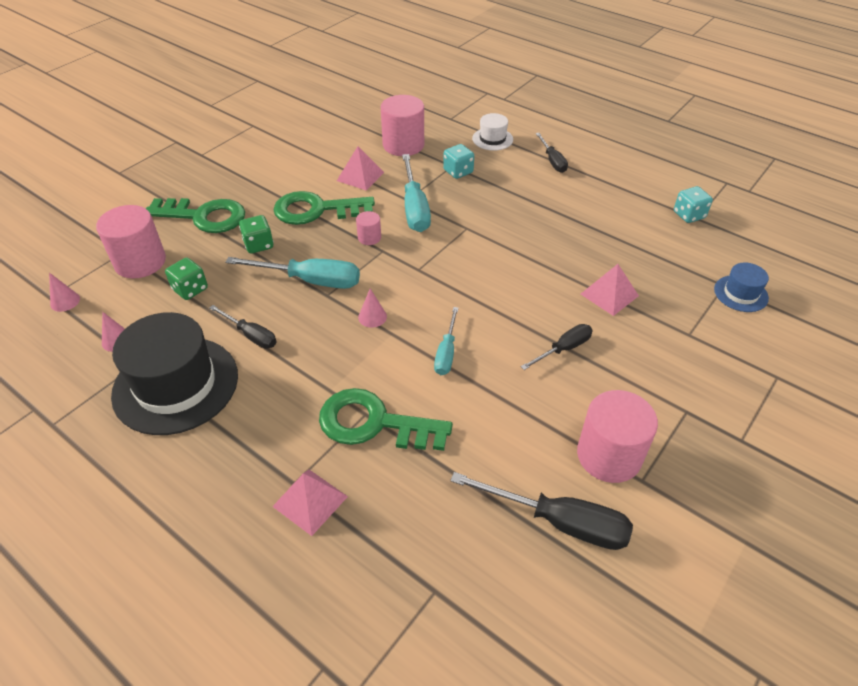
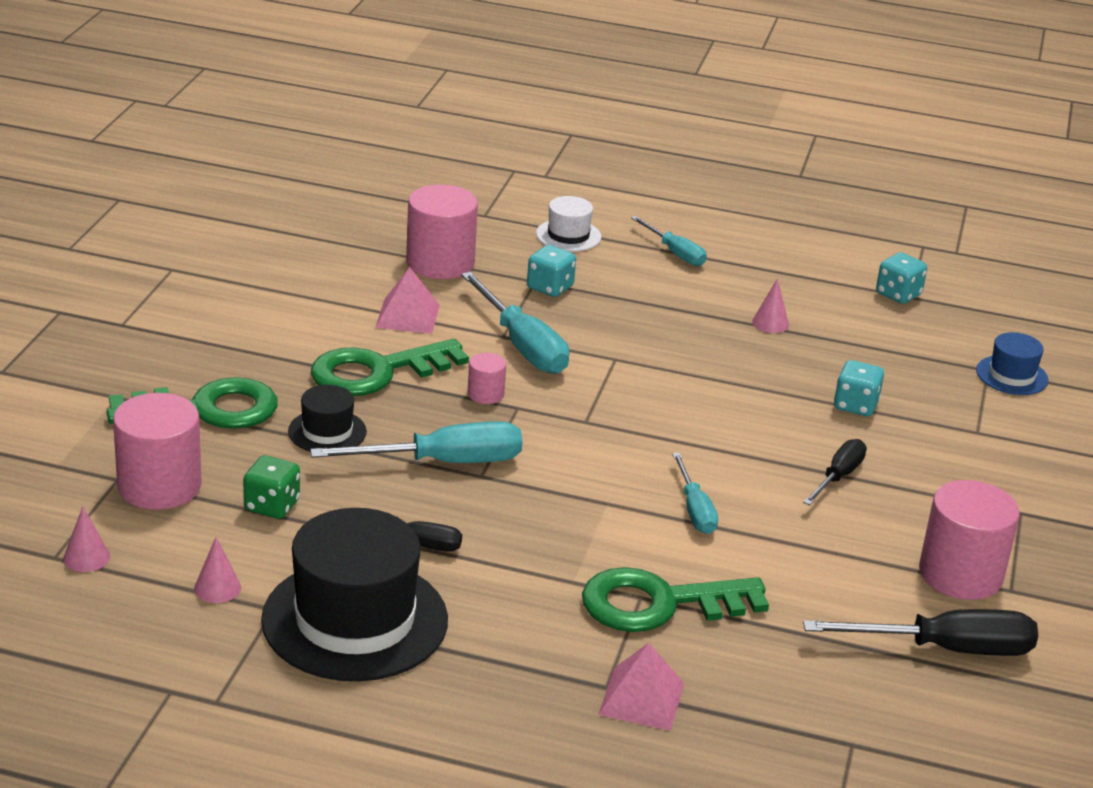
camera: 25 degrees left, 15 degrees down
(259, 245) = (327, 431): green dice -> black hat
(372, 317) = (565, 489): pink cone -> pink cone (770, 323)
(552, 161) = (675, 253): black screwdriver -> turquoise screwdriver
(609, 294) = (855, 405): pink pyramid -> turquoise dice

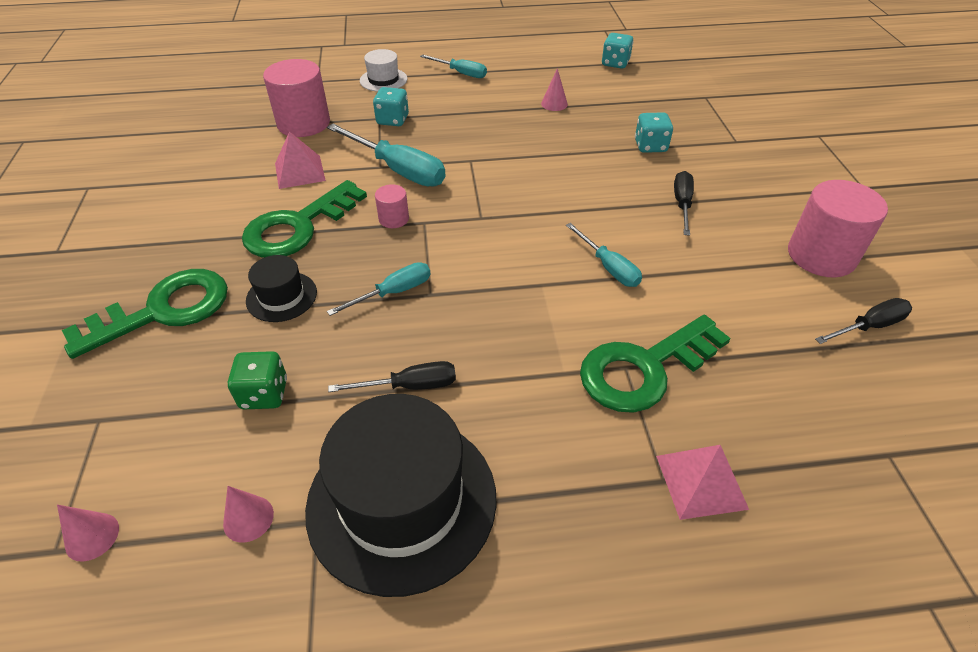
camera: 20 degrees left, 15 degrees up
(159, 486) = (145, 412): pink cylinder -> none
(443, 462) = (393, 292): turquoise screwdriver -> turquoise screwdriver, size x0.60
(945, 649) = (869, 326): black screwdriver -> black screwdriver, size x0.60
(1012, 375) = (722, 96): blue hat -> none

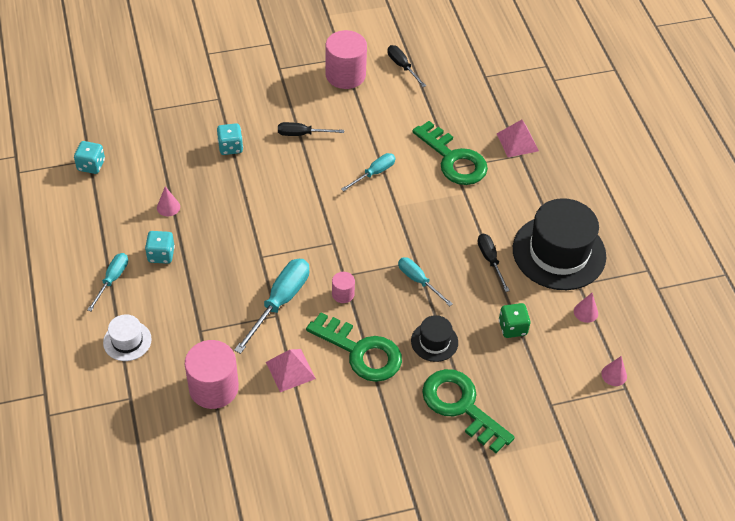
camera: 100 degrees left, 5 degrees up
(392, 120) = (203, 319): turquoise dice -> turquoise dice (161, 255)

